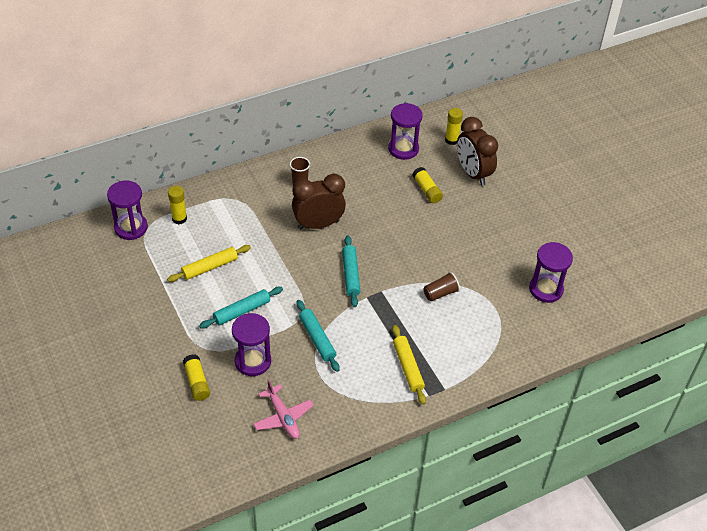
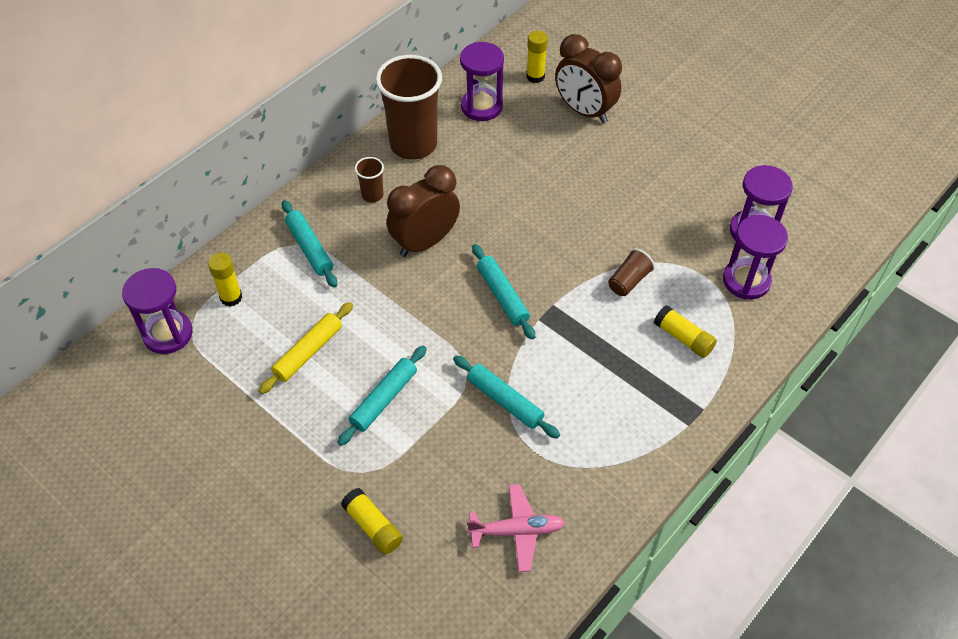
camera: 20 degrees left, 5 degrees up
(243, 204) = (310, 248): none -> turquoise rolling pin
(253, 361) = (435, 466): purple hourglass -> purple hourglass (746, 281)
(283, 417) = (517, 531): pink plane -> pink plane turned 45 degrees counterclockwise
(344, 160) = (413, 144): none -> brown cup
(408, 367) = (642, 397): yellow rolling pin -> none
(427, 190) = (539, 151): yellow glue stick -> yellow glue stick (683, 338)

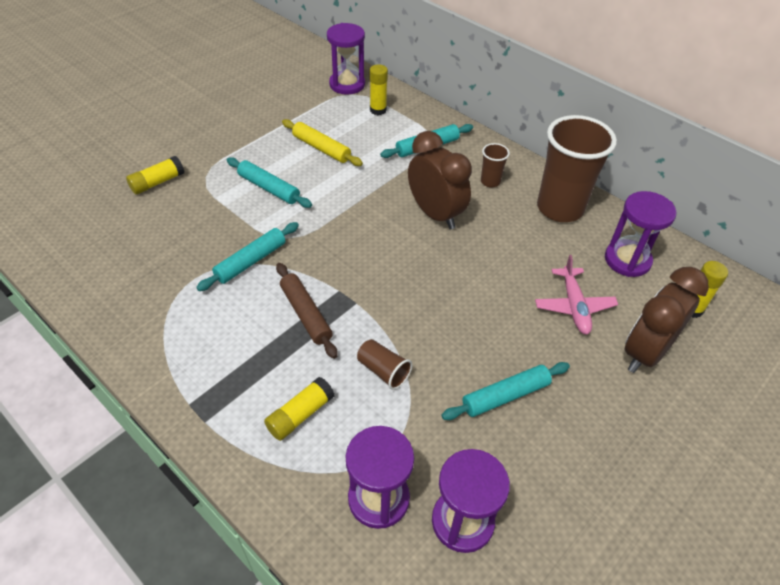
camera: 90 degrees right, 5 degrees down
(502, 296) = (369, 265): turquoise rolling pin -> turquoise rolling pin (505, 395)
(517, 531) = (122, 263): pink plane -> pink plane (574, 306)
(571, 344) = (306, 314): none -> brown rolling pin

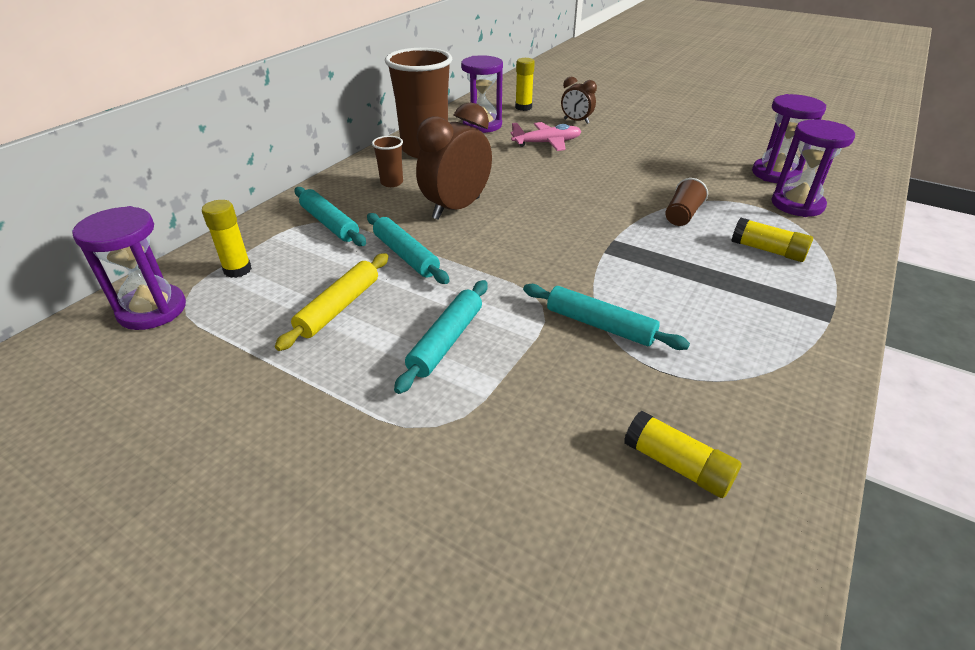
camera: 100 degrees left, 10 degrees down
(157, 182) = (469, 495): yellow glue stick -> yellow glue stick (677, 465)
(306, 314) = (651, 267): brown rolling pin -> none
(505, 395) = (658, 164): turquoise rolling pin -> turquoise rolling pin (405, 255)
(645, 352) = (576, 121): brown clock -> brown clock, size x0.55

